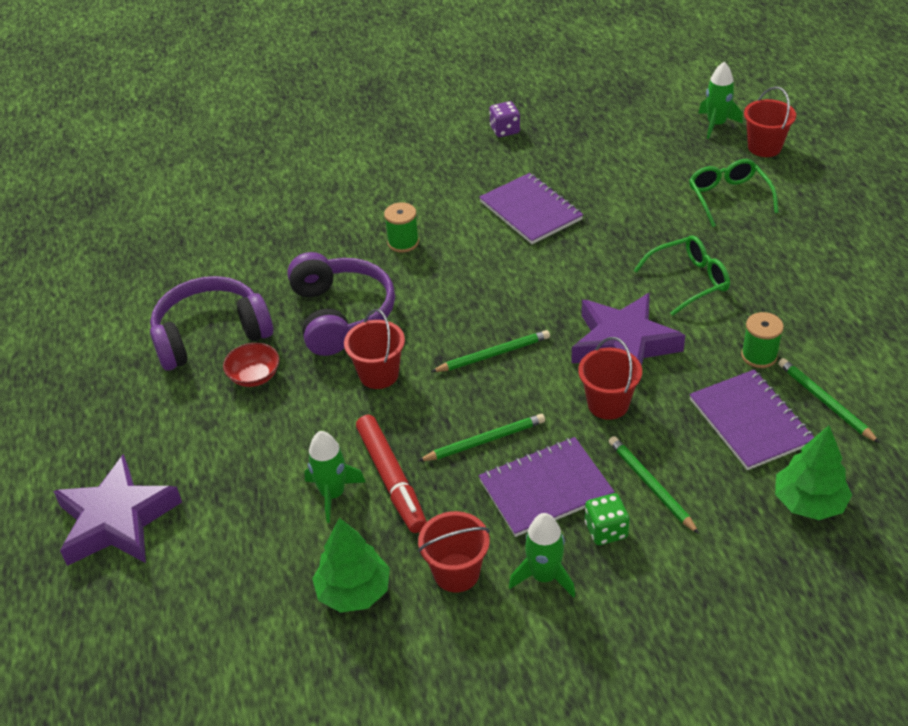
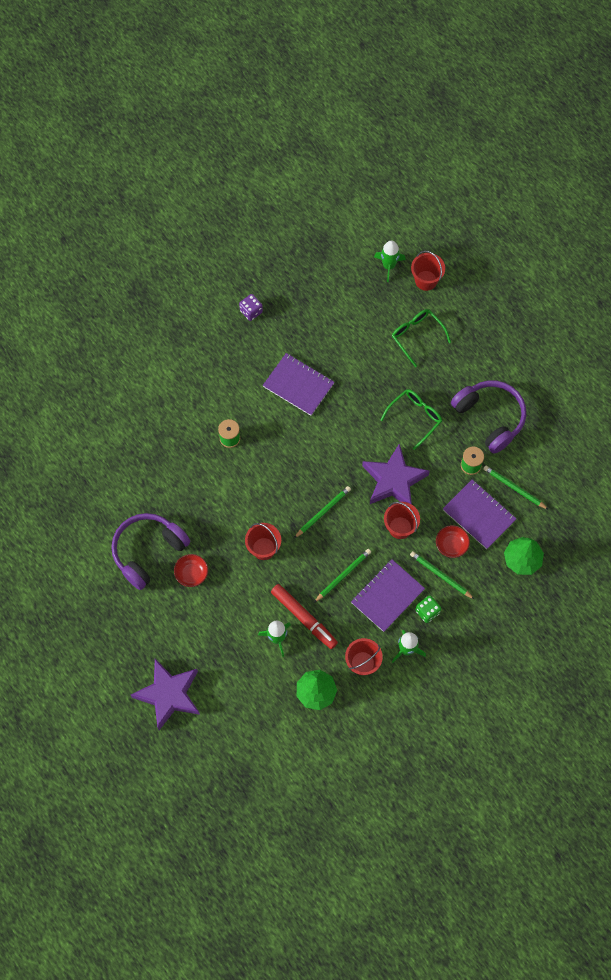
camera: 25 degrees left, 25 degrees up
(341, 315) = (219, 510): purple headphones -> purple headphones (490, 417)
(686, 449) = (451, 545): none -> red bowl

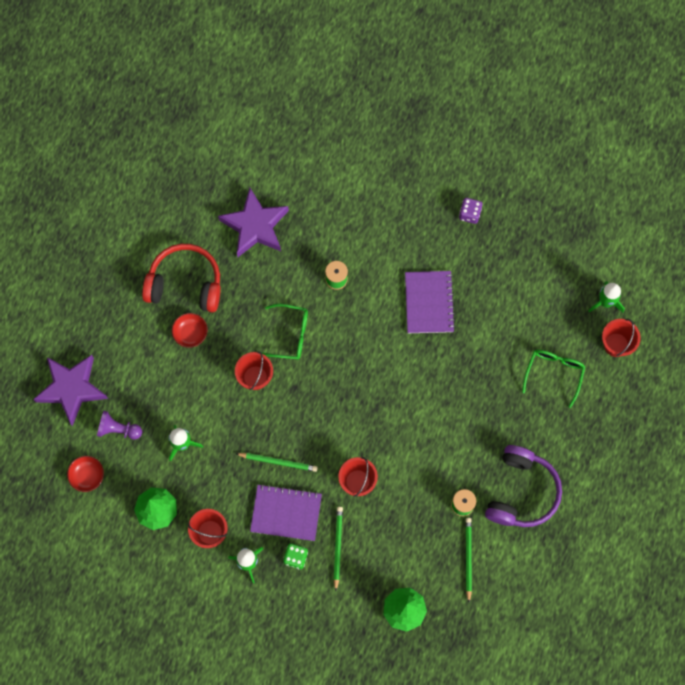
camera: 55 degrees right, 5 degrees up
(148, 551) = (185, 284): purple headphones -> red headphones
(229, 680) = (118, 429): none -> purple pawn
(304, 618) = (216, 455): red marker -> none
(322, 512) = (324, 405): green pencil -> none
(394, 480) = (398, 446): purple star -> purple star (255, 226)
(415, 417) = (473, 425): green glasses -> green glasses (290, 335)
(451, 545) = (373, 537): red bowl -> red bowl (87, 476)
(479, 515) = (419, 543): purple notebook -> none

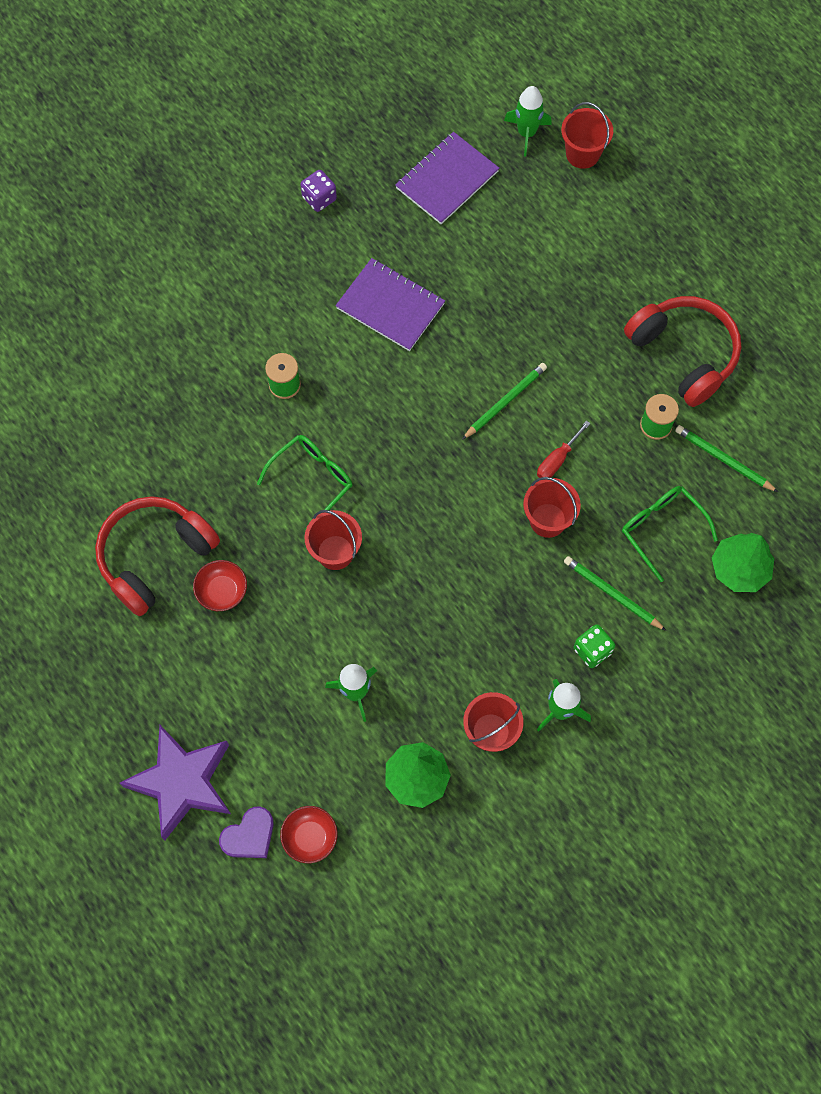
camera: 55 degrees left, 5 degrees down
(67, 443) = (249, 835): none -> purple heart
(118, 429) = (278, 758): purple pawn -> none
(255, 226) = (148, 431): purple star -> none
(278, 462) = (459, 594): green pencil -> green pencil (505, 401)
(286, 513) = (529, 626): purple notebook -> purple notebook (447, 180)
(399, 462) = (557, 460): none -> red screwdriver
(521, 492) = (684, 354): purple headphones -> red headphones
(554, 373) = (570, 234): green glasses -> green glasses (661, 529)

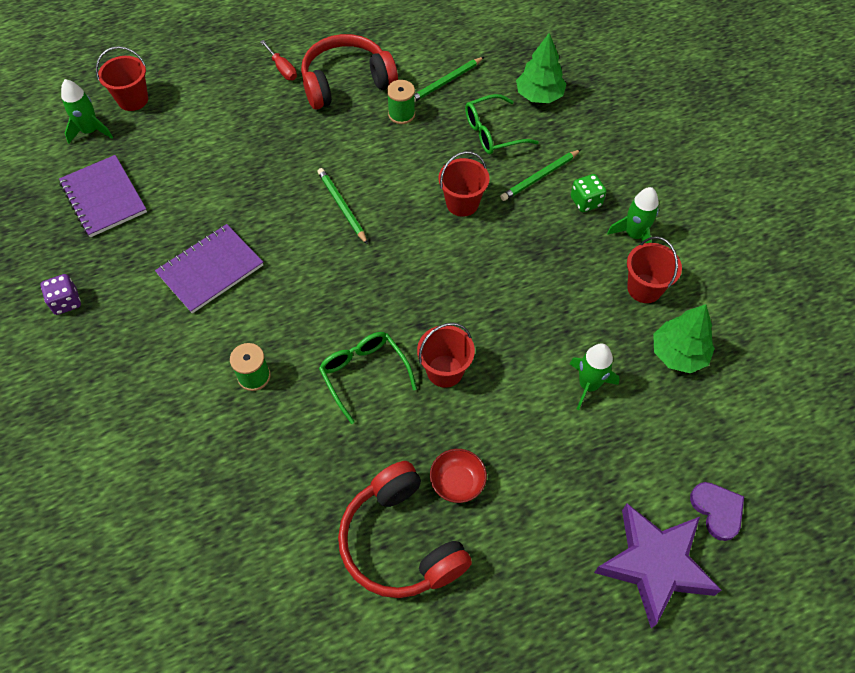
camera: 75 degrees left, 10 degrees down
(310, 837) = (724, 455): red bowl -> none
(557, 460) = (409, 184): red screwdriver -> red screwdriver (282, 69)

